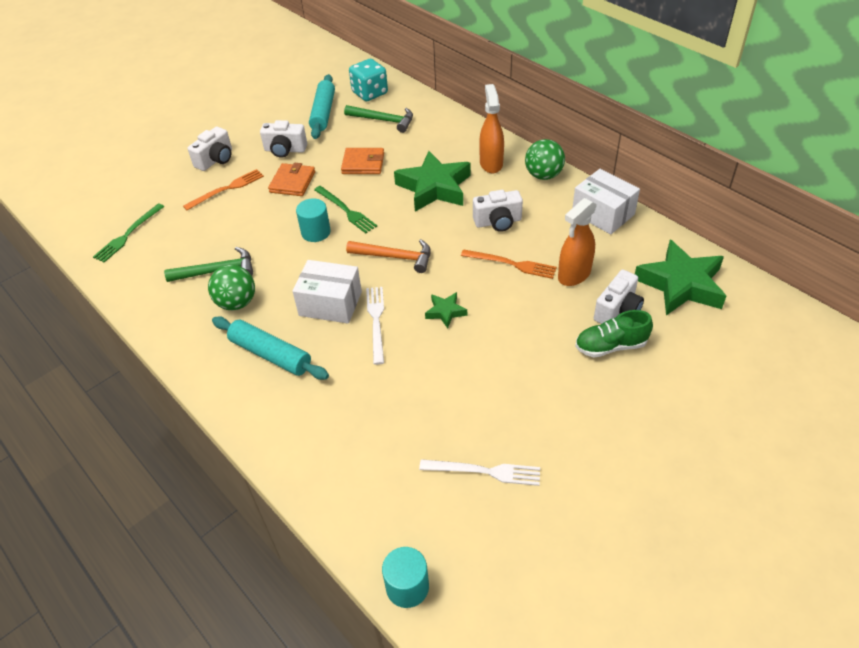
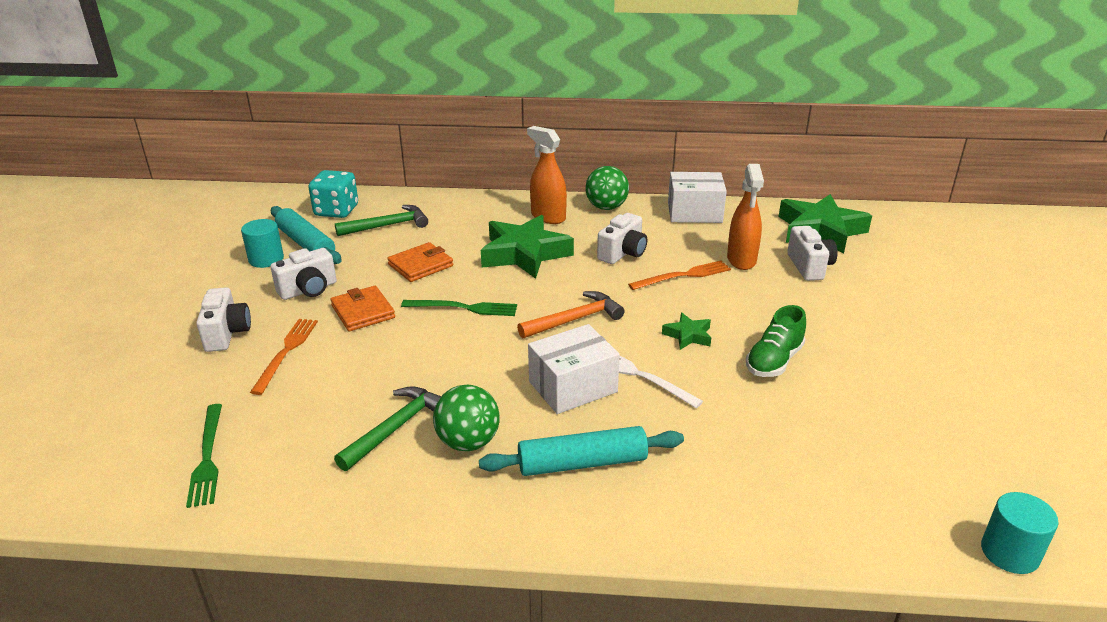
camera: 45 degrees left, 15 degrees down
(316, 232) = (460, 339): turquoise cylinder -> turquoise cylinder (266, 259)
(484, 471) = (911, 426): white fork -> none
(610, 346) = (844, 291): green shoe -> green shoe (774, 361)

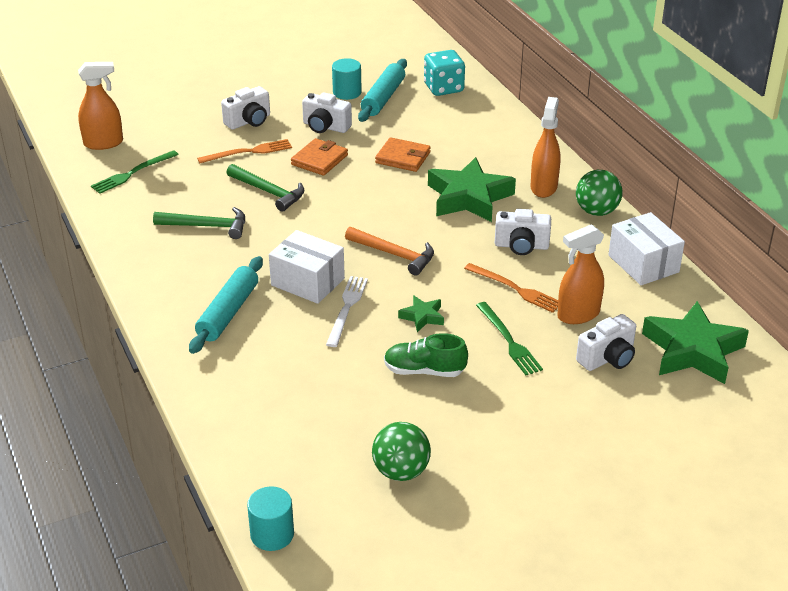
camera: 60 degrees right, 5 degrees up
(101, 464) = (103, 143): none -> orange spray bottle
(387, 225) = (445, 119): green hammer -> green hammer (269, 192)
(464, 308) = (363, 199): green fork -> green fork (509, 341)
(468, 442) = (214, 259): green ball -> green ball (401, 471)
(582, 463) = (228, 312): turquoise rolling pin -> turquoise rolling pin turned 60 degrees clockwise

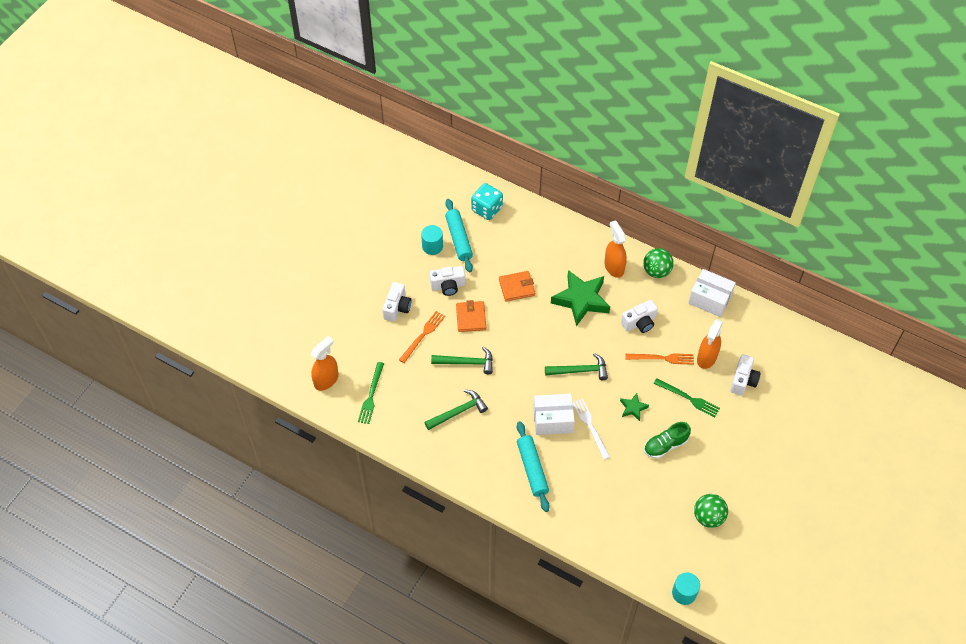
camera: 35 degrees left, 20 degrees up
(394, 254) = (580, 370): orange hammer -> green hammer
(692, 350) = (777, 350): green star -> none

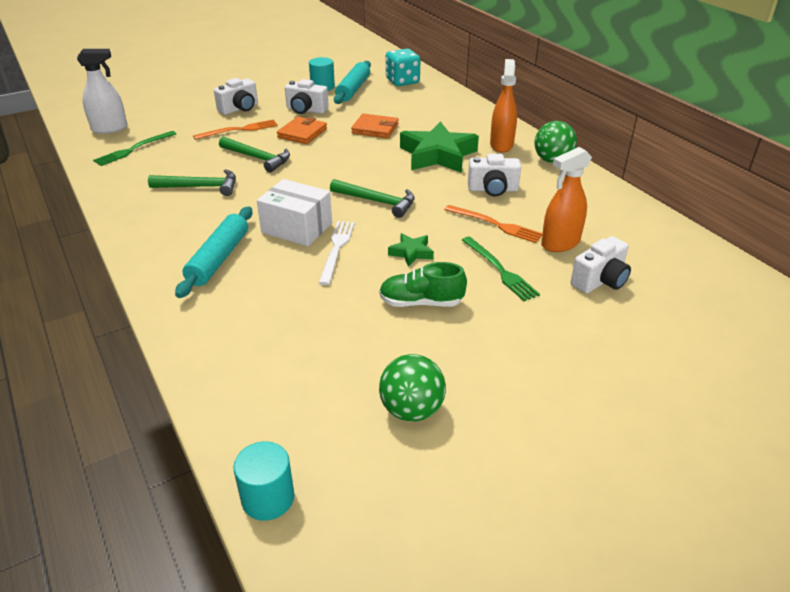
camera: 30 degrees right, 20 degrees down
(326, 380) = (110, 128): orange spray bottle -> white spray bottle
(710, 299) = (607, 198): white box -> none

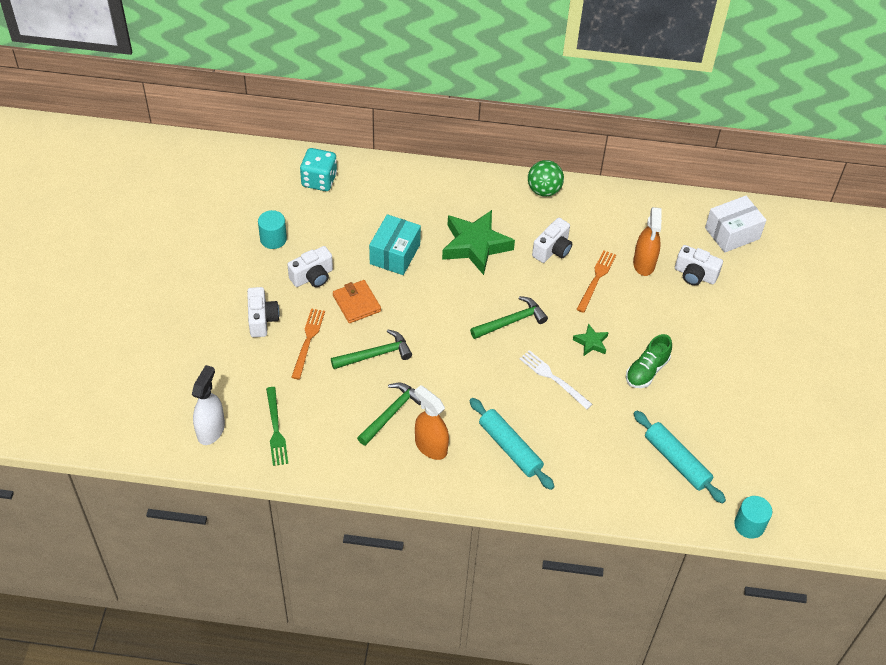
camera: 55 degrees left, 15 degrees up
(297, 228) = (507, 385): white box -> white box (732, 233)
(353, 89) = (301, 222): turquoise rolling pin -> turquoise rolling pin (676, 461)
(375, 129) = (395, 254): orange wallet -> turquoise box
(411, 410) = (732, 432): green ball -> none
(495, 224) = (596, 279): orange fork -> orange fork turned 45 degrees counterclockwise
(500, 270) = (646, 312): green fork -> none
(501, 145) = (495, 200): orange spray bottle -> orange spray bottle (430, 446)
(600, 281) = (695, 275): white camera -> white camera turned 120 degrees clockwise

